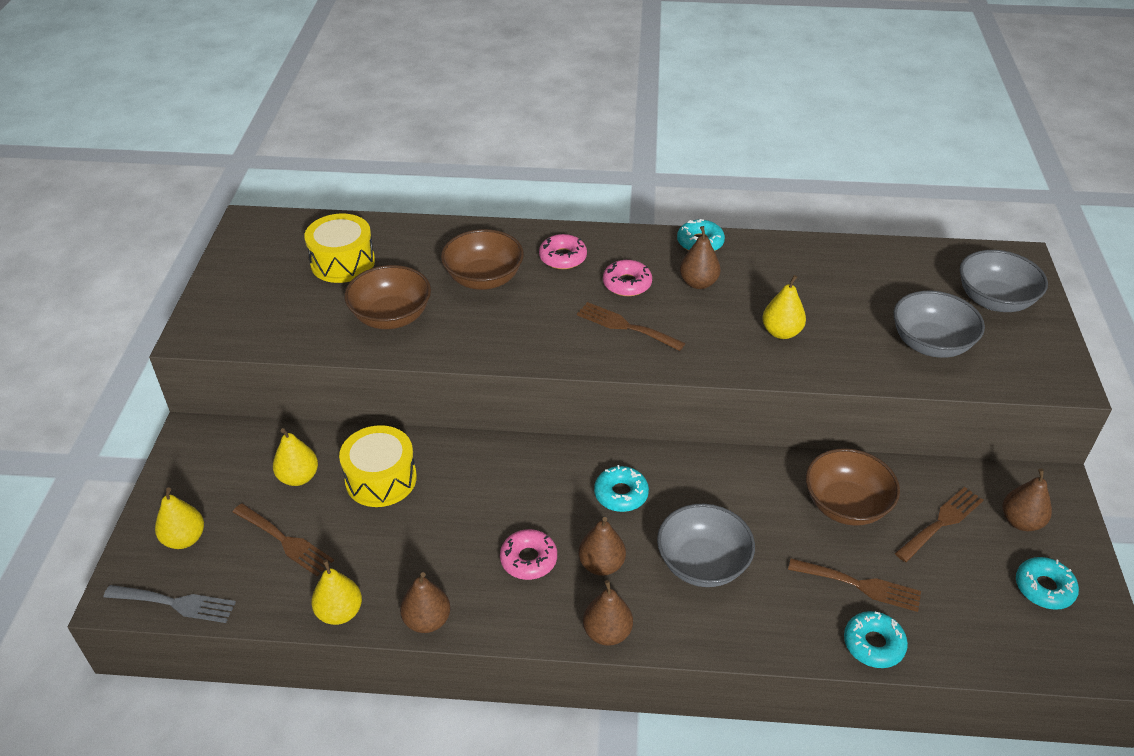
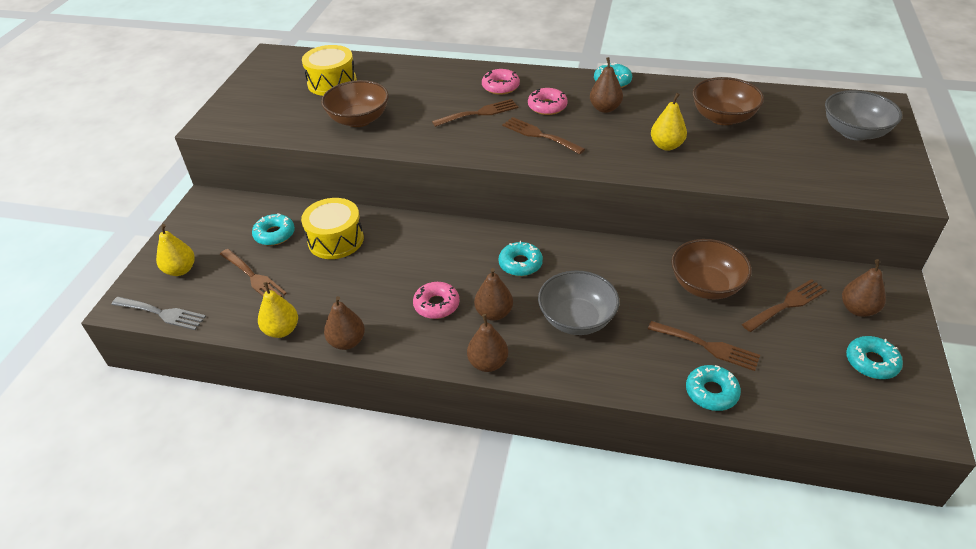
camera: 10 degrees right, 0 degrees up
(298, 477) = (274, 234): yellow pear -> turquoise donut
(484, 278) = (436, 98): brown bowl -> brown bowl (723, 117)
(544, 298) = (479, 113): none -> brown fork
(930, 344) = (793, 160): grey bowl -> none

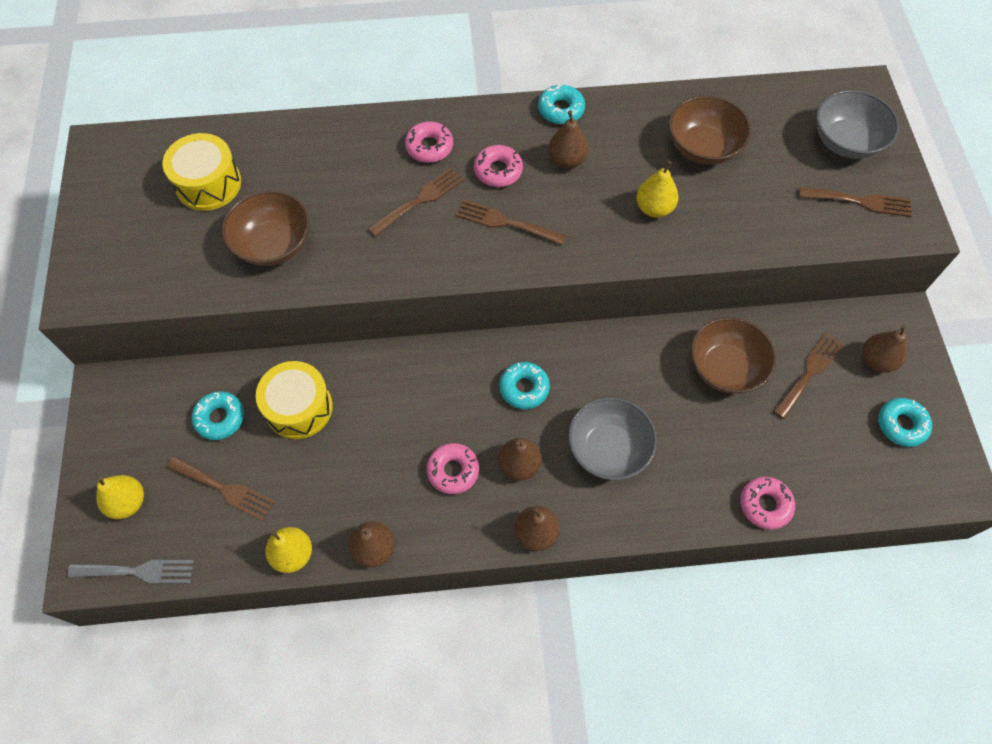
camera: 20 degrees left, 20 degrees up
(708, 346) = (747, 448): brown fork -> brown fork (860, 201)
(711, 392) = (765, 505): turquoise donut -> pink donut

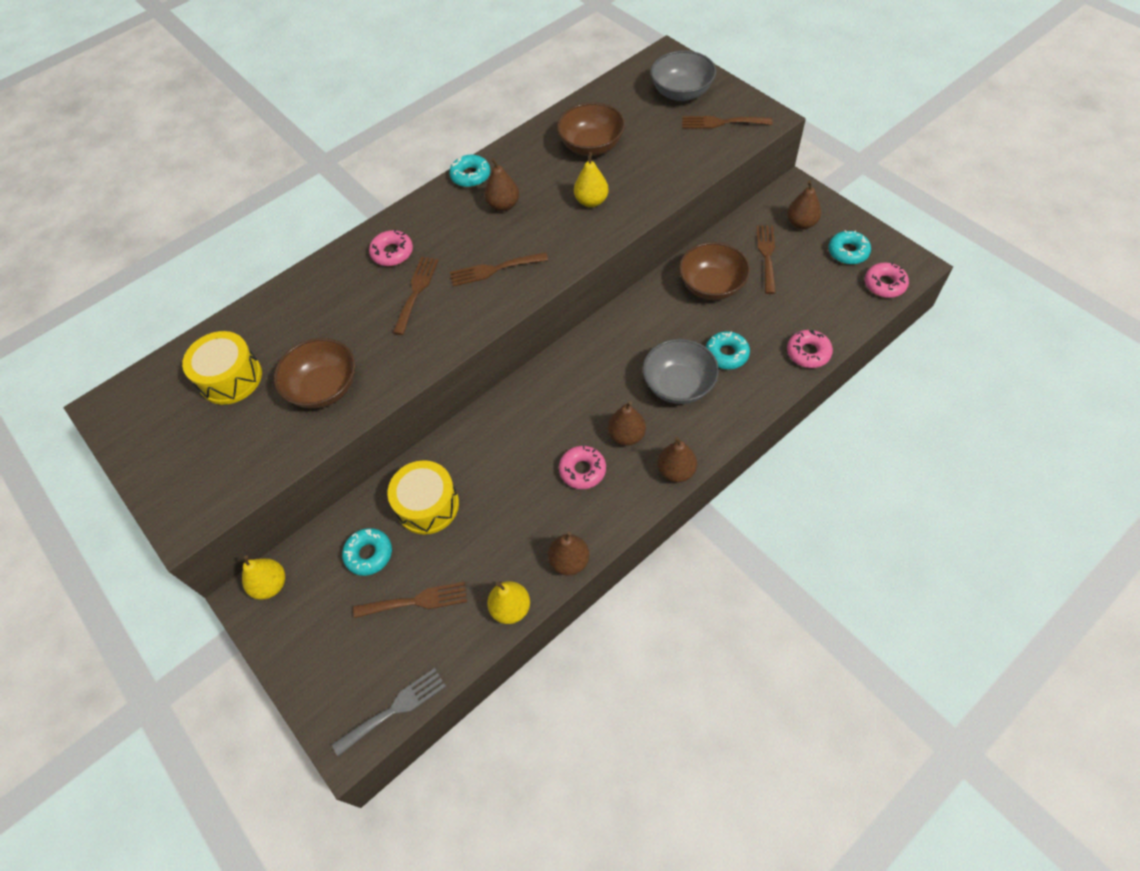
camera: 30 degrees left, 5 degrees down
(128, 502) = (342, 666): yellow pear -> yellow pear (270, 585)
(498, 171) = (459, 239): pink donut -> pink donut (884, 284)
(524, 388) = (587, 384): turquoise donut -> turquoise donut (726, 354)
(860, 201) = (721, 122): brown fork -> brown fork turned 150 degrees counterclockwise

